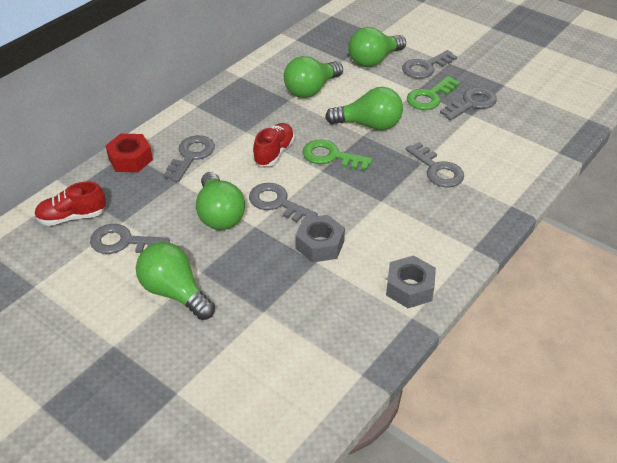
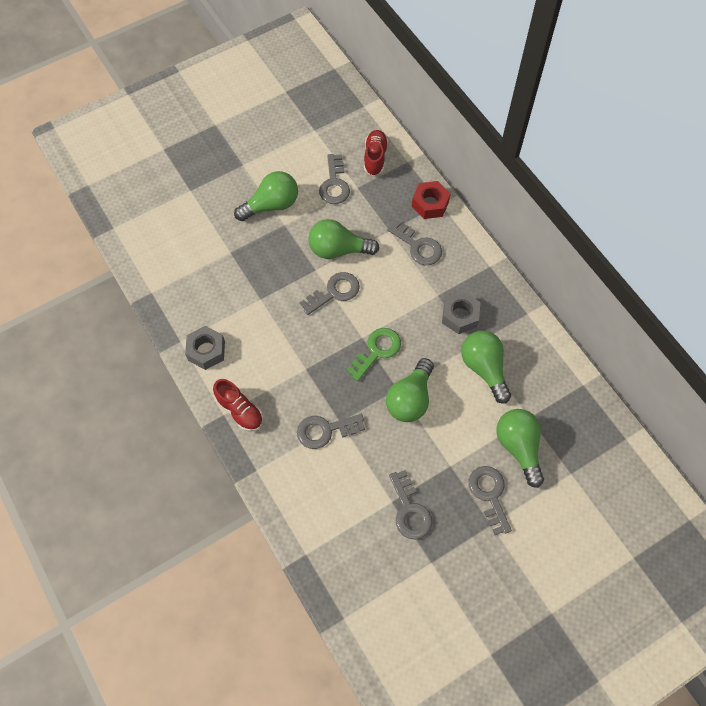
camera: 110 degrees right, 20 degrees up
(123, 242) = (334, 184): grey key -> grey key turned 150 degrees clockwise
(274, 153) = (398, 308): red shoe -> red shoe (240, 411)
(320, 245) = (276, 307): grey nut -> grey nut (460, 316)
(430, 97) = (435, 475): green key -> none

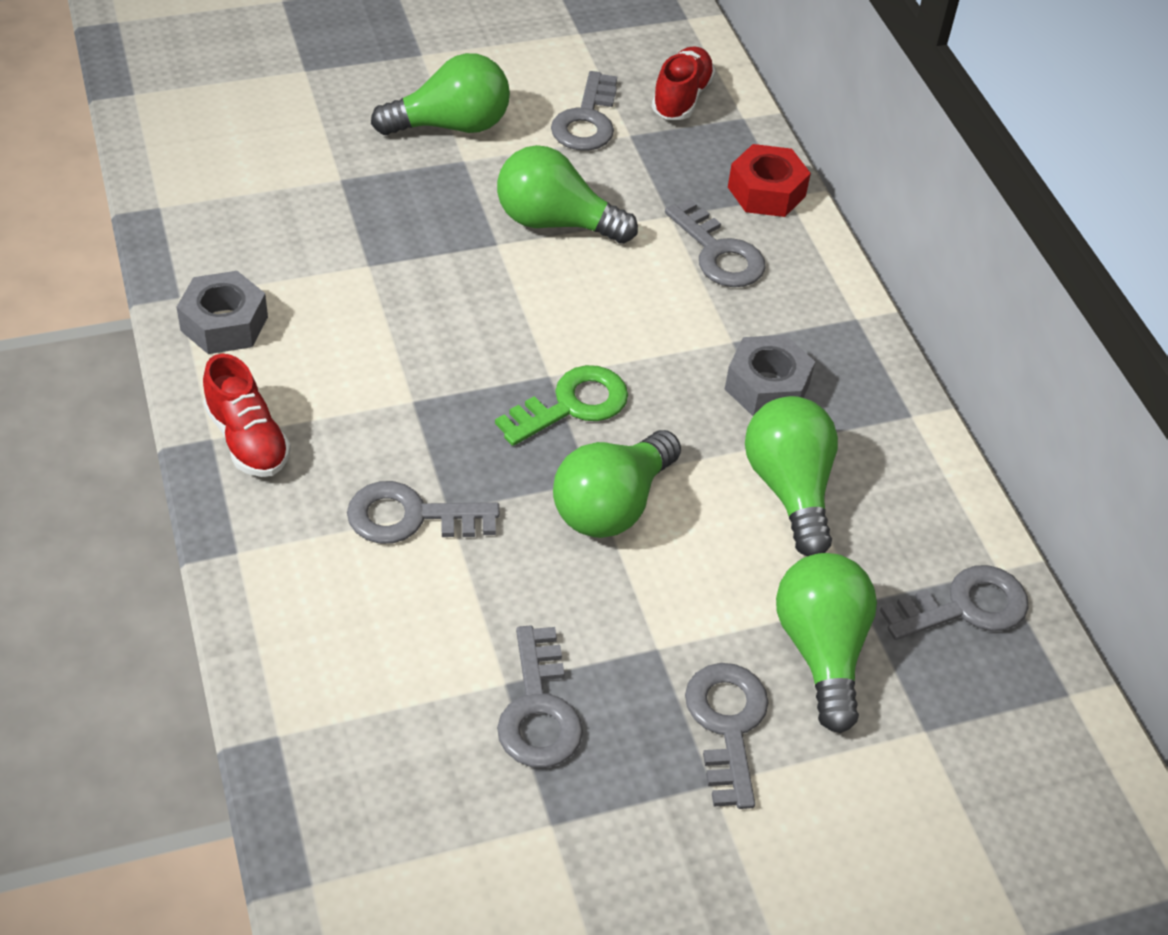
camera: 10 degrees right, 15 degrees down
(334, 292) = (521, 288): grey key -> grey key (965, 606)

